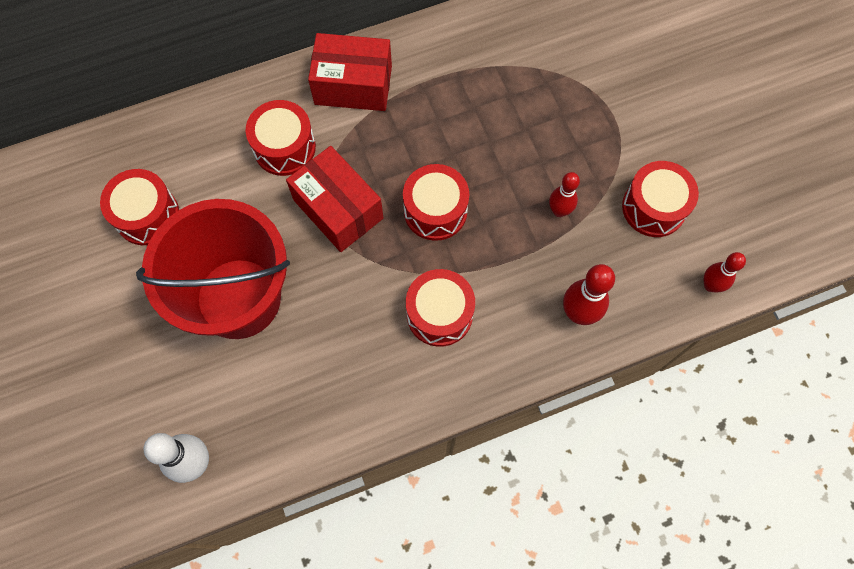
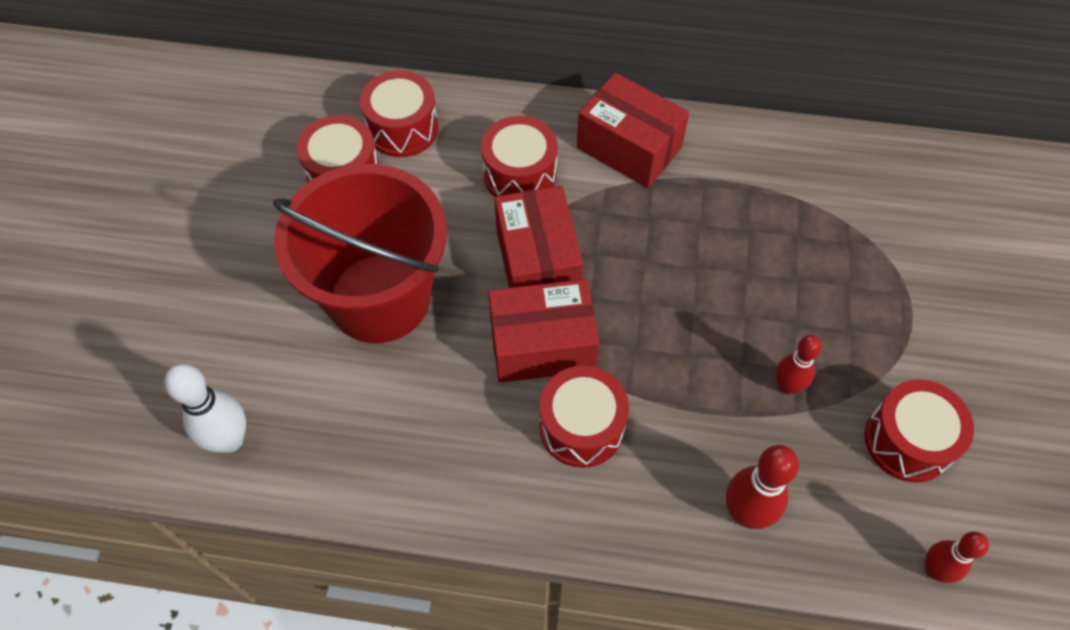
camera: 30 degrees right, 10 degrees down
(378, 270) = (542, 345): none -> red box
(435, 210) = (642, 315): red drum -> red drum (402, 128)

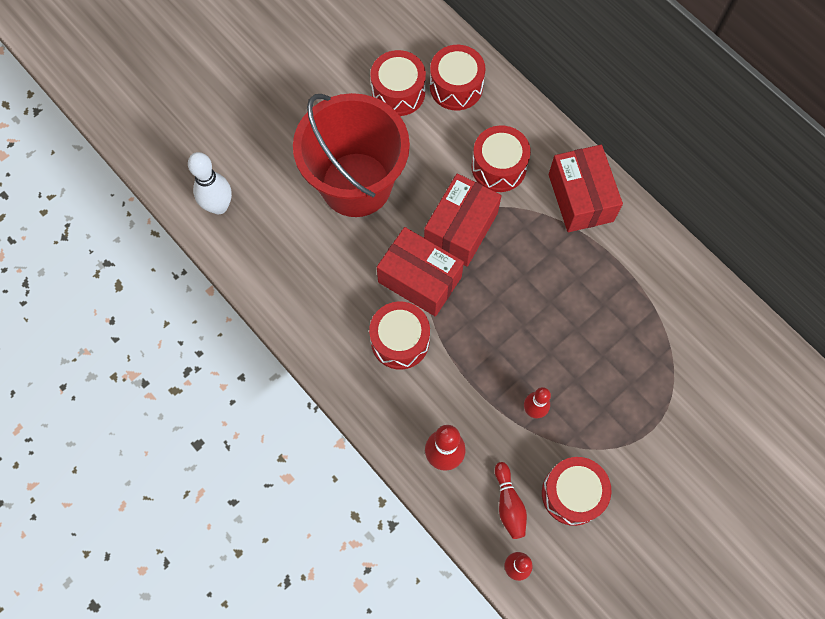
camera: 40 degrees right, 10 degrees up
(860, 507) = (509, 504): none -> red bowling pin

